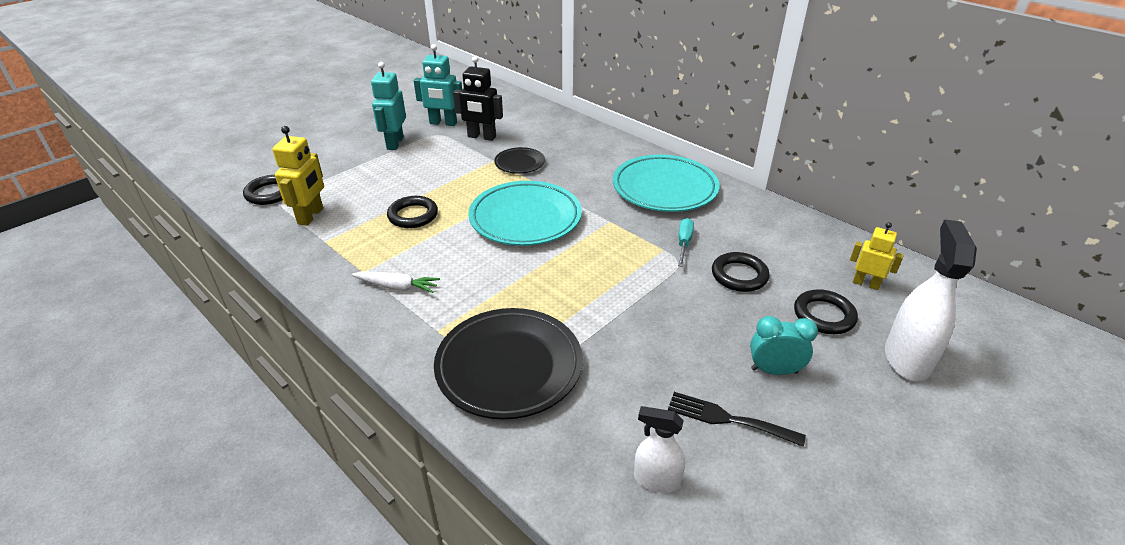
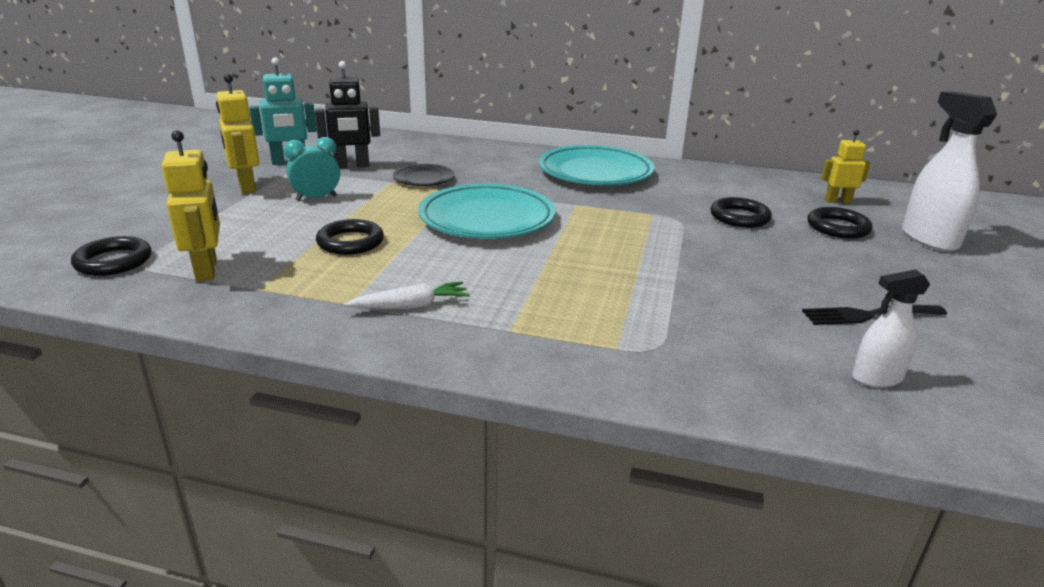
camera: 30 degrees left, 10 degrees down
(395, 143) = (246, 187): turquoise robot -> yellow robot
(509, 367) = (628, 337): black plate -> none
(684, 243) = (664, 206): turquoise screwdriver -> none
(774, 371) = (854, 272): turquoise clock -> turquoise clock (316, 198)

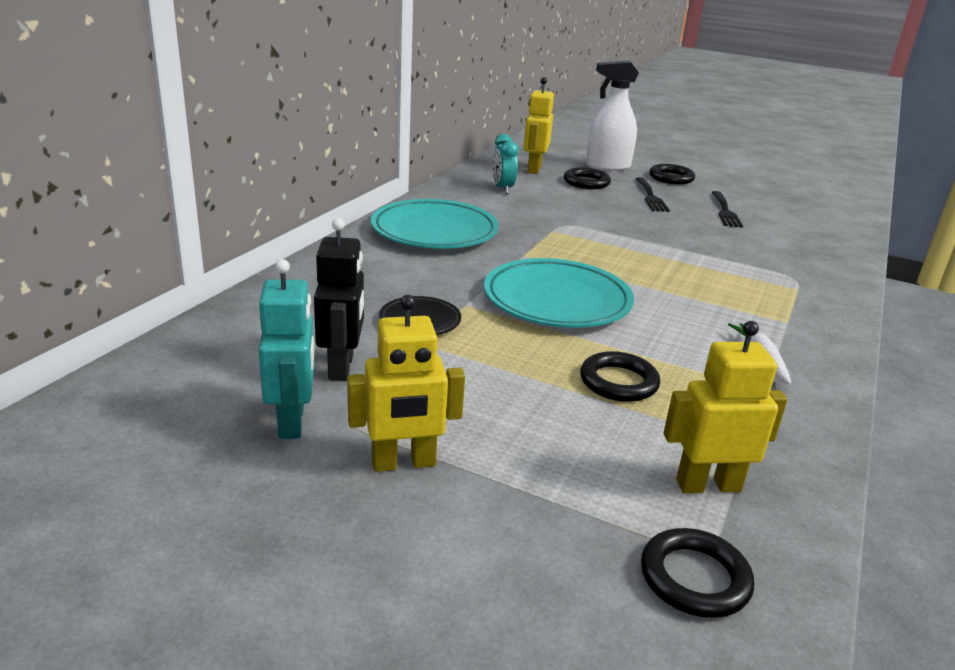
camera: 80 degrees left, 0 degrees up
(316, 198) = (471, 400): turquoise clock -> turquoise clock (502, 189)
(739, 217) = (563, 204): black ring -> black ring (671, 178)
(837, 201) = (534, 169): yellow robot -> yellow robot, size x1.50
(846, 264) = (650, 196): none -> black fork
(876, 378) = (801, 229): white spray bottle -> none

